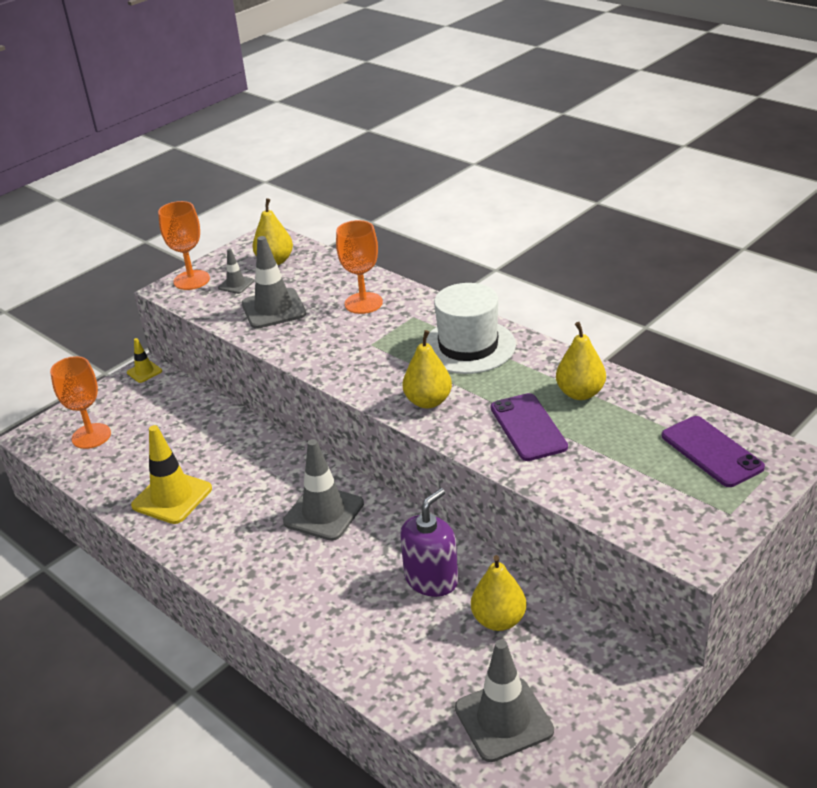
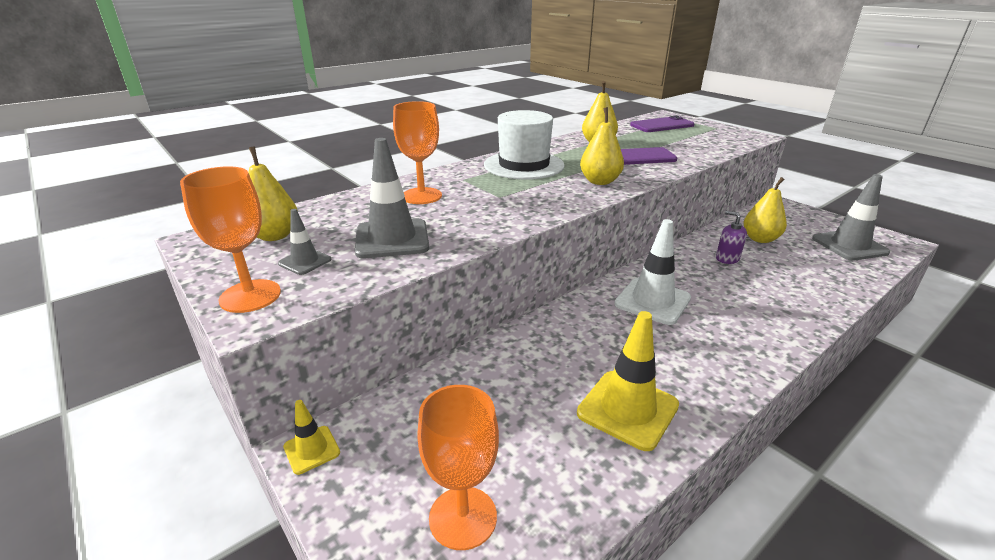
camera: 85 degrees left, 5 degrees down
(324, 513) = (652, 301): grey traffic cone -> white traffic cone
(431, 579) = (727, 258): purple soap dispenser -> purple soap dispenser, size x0.61

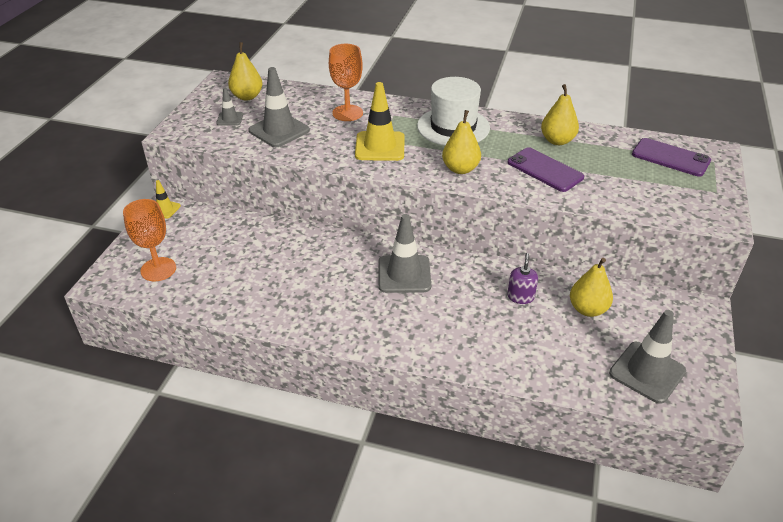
camera: 55 degrees right, 10 degrees up
(250, 296) = (187, 123): orange goblet -> none
(627, 409) = (272, 297): yellow traffic cone -> yellow traffic cone (380, 146)
(652, 301) = (404, 274): white traffic cone -> grey traffic cone

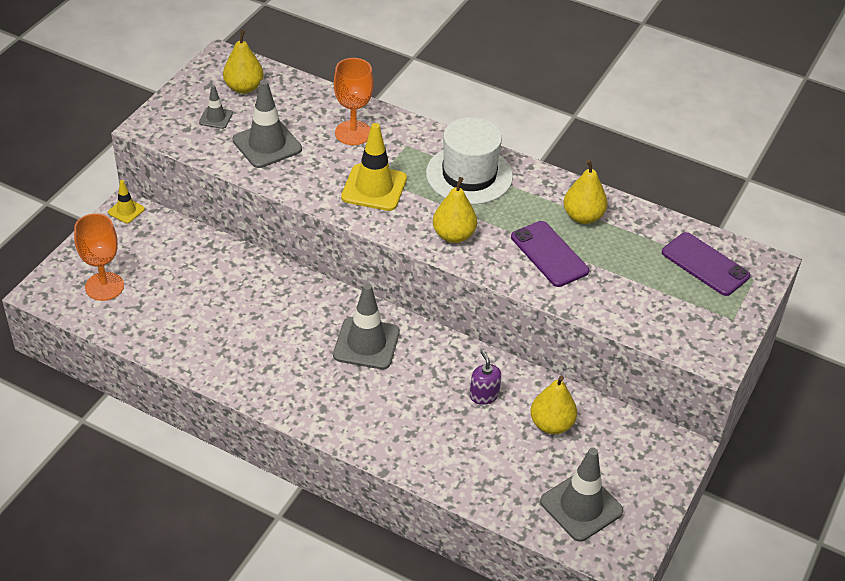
camera: 10 degrees right, 5 degrees up
(520, 297) = (484, 395): purple soap dispenser -> purple soap dispenser turned 45 degrees counterclockwise

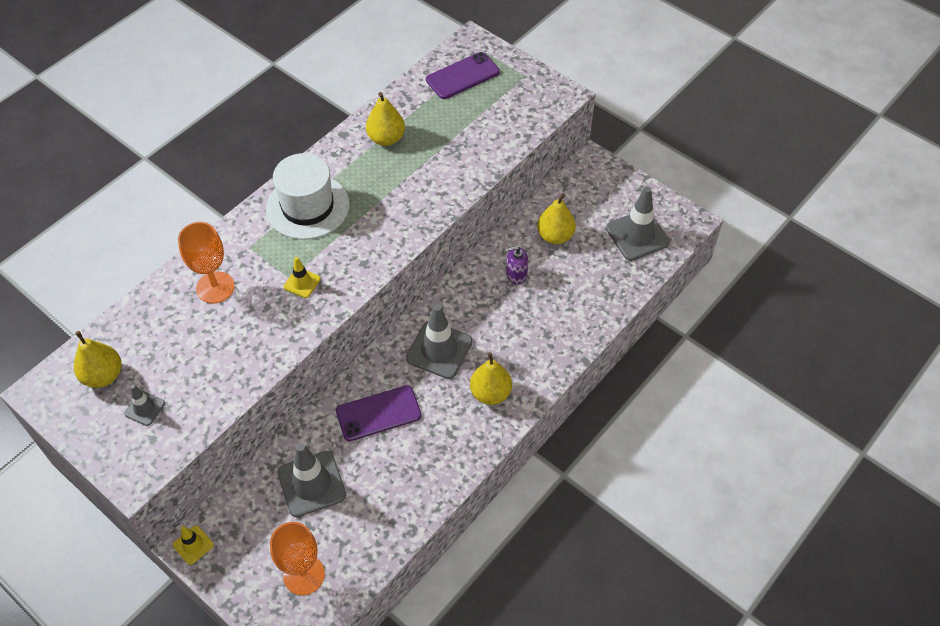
camera: 75 degrees left, 10 degrees up
(267, 144) = (206, 365): grey traffic cone -> grey traffic cone (311, 484)
(374, 188) = (302, 283): yellow traffic cone -> yellow traffic cone, size x0.52
(453, 235) = (384, 233): yellow pear -> yellow pear (490, 393)
(549, 254) = (425, 171): purple phone -> purple phone (378, 413)

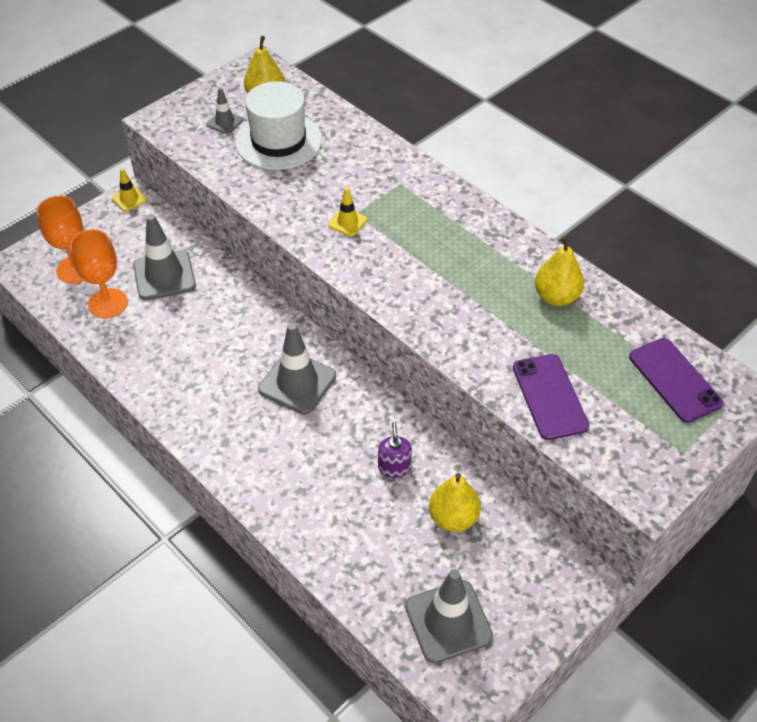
camera: 95 degrees right, 5 degrees down
(215, 287) = (352, 161): orange goblet -> orange goblet (108, 303)
(307, 206) = (452, 227): white hat -> white hat (278, 141)
(378, 413) = (229, 327): purple phone -> purple phone (549, 397)
(490, 393) = (231, 426): yellow pear -> none

